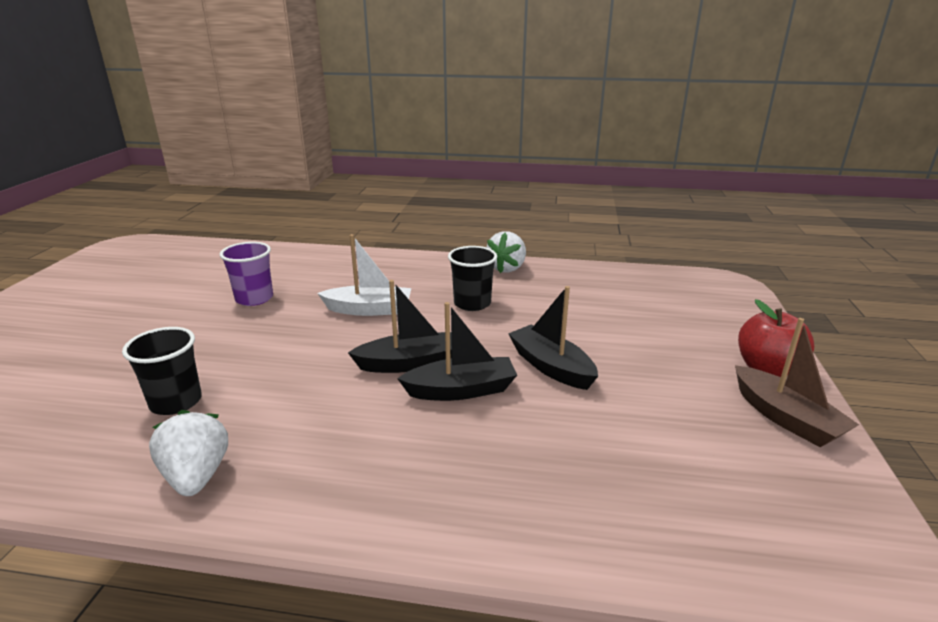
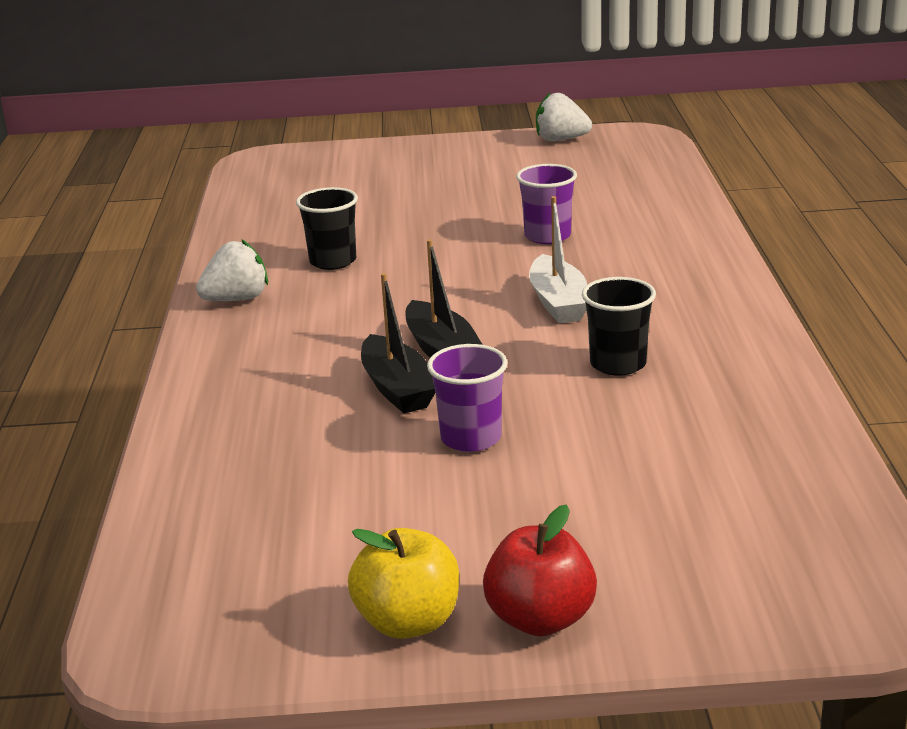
camera: 80 degrees right, 0 degrees up
(506, 268) = (764, 373): white strawberry -> white strawberry (561, 140)
(551, 367) = (471, 438): black boat -> purple cup
(785, 418) = (408, 622): brown boat -> yellow apple

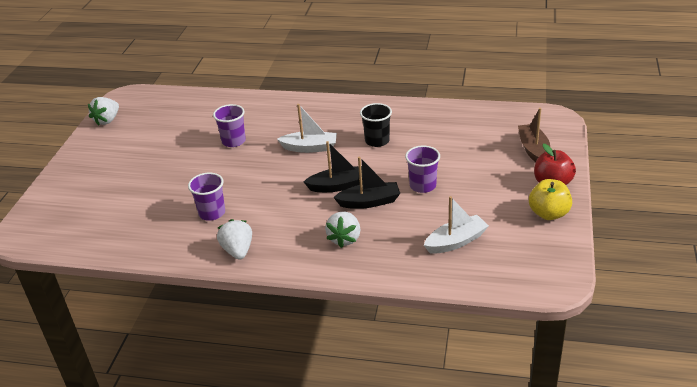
camera: 75 degrees left, 10 degrees up
(278, 382) = (344, 238): none -> white strawberry
(283, 502) = (456, 241): none -> white boat
(333, 261) = (212, 213): black cup -> purple cup
(686, 575) = (533, 150): none -> brown boat

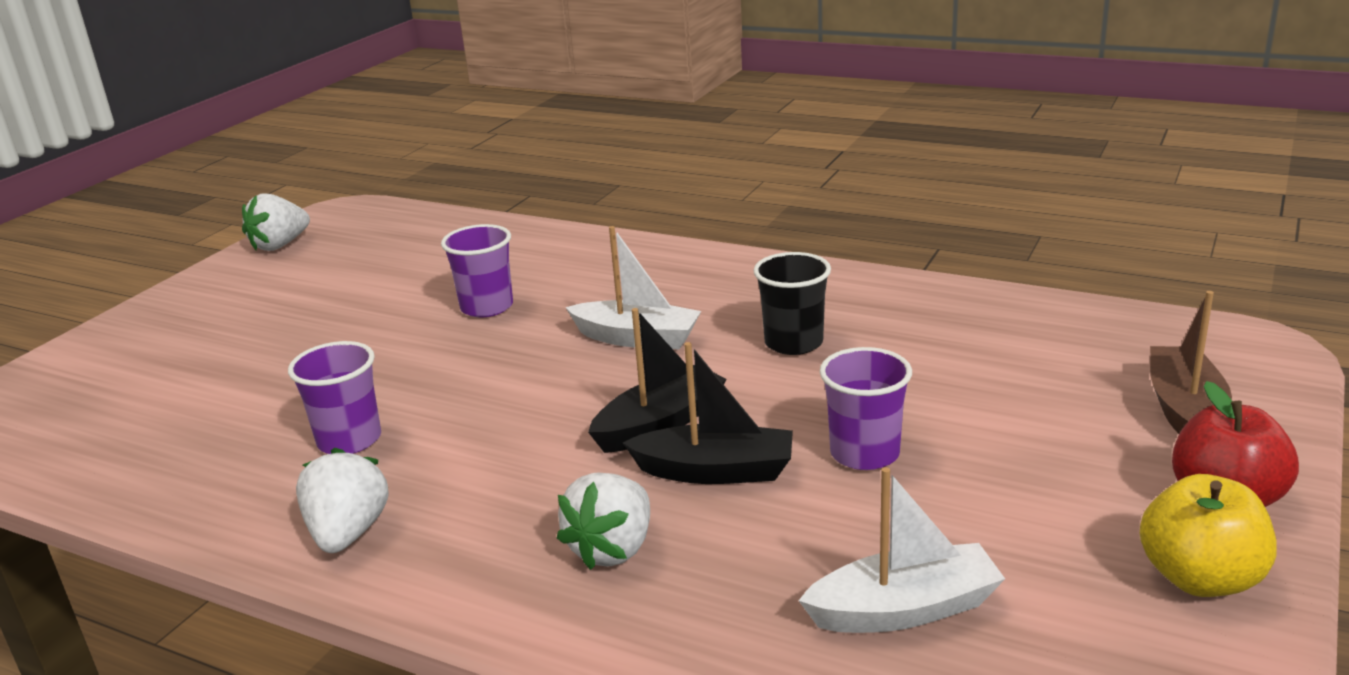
camera: 15 degrees right, 10 degrees down
(338, 186) = (660, 424): black boat -> black boat turned 45 degrees counterclockwise

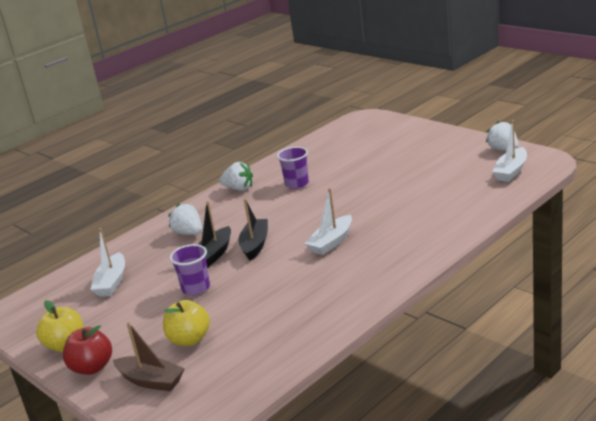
camera: 110 degrees right, 0 degrees up
(375, 230) = (511, 171): none -> white boat
(487, 307) = (392, 205): purple cup -> none
(660, 424) = (255, 245): black boat -> black boat turned 150 degrees counterclockwise
(793, 343) = (296, 283): black cup -> none
(1038, 406) = (189, 339): none -> yellow apple

